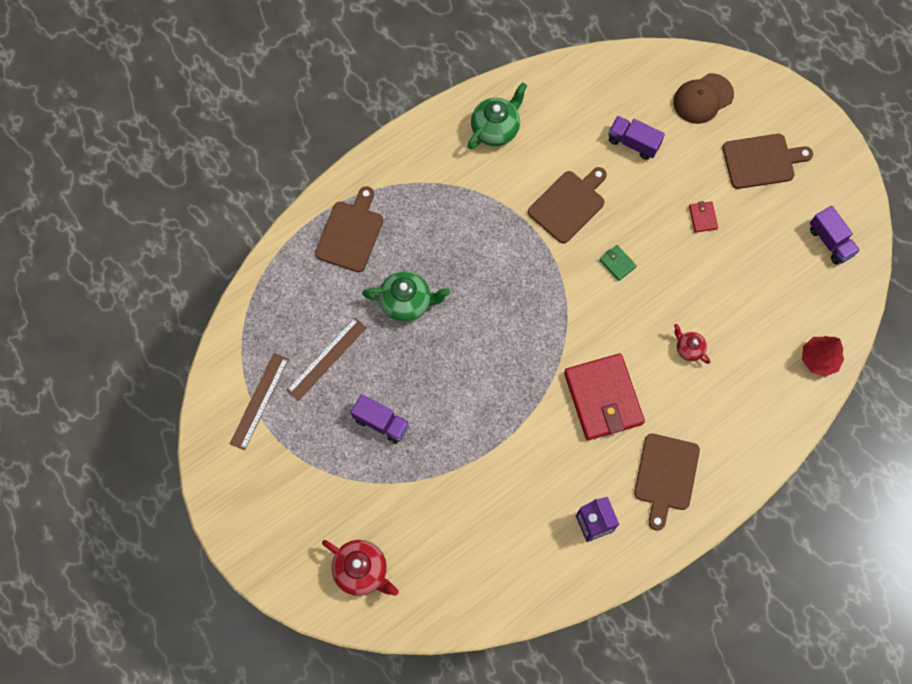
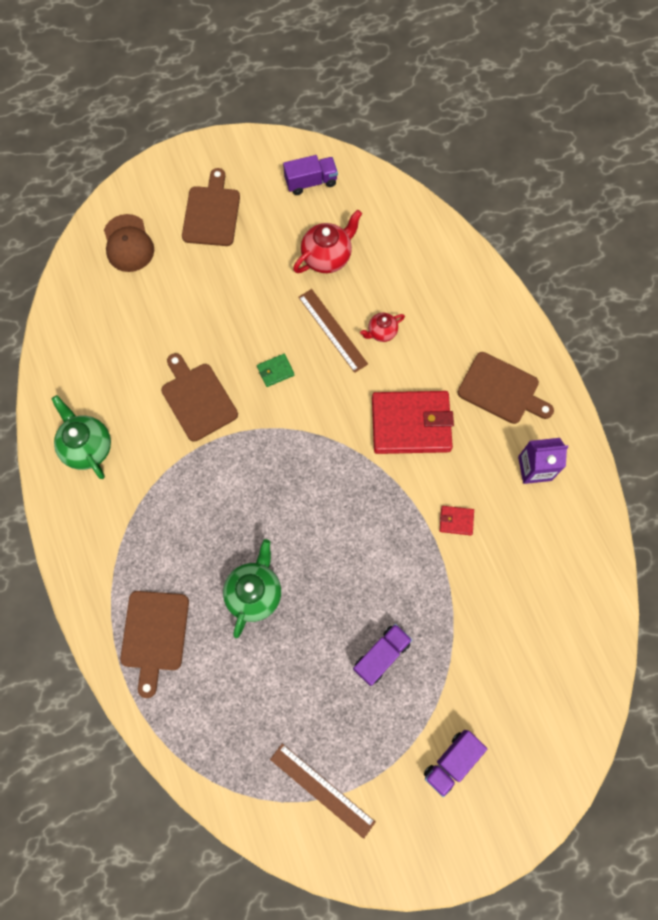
camera: 75 degrees left, 0 degrees up
(326, 358) = (293, 698): brown ruler -> brown ruler (332, 330)
(350, 233) = (155, 635): brown cutting board -> brown cutting board turned 120 degrees counterclockwise
(362, 571) = (538, 717): red teapot -> red teapot (327, 257)
(633, 142) = (152, 319): purple truck -> purple truck (452, 761)
(702, 217) = (252, 281): red wallet -> red wallet (456, 521)
(819, 359) = (421, 227): red tree -> none

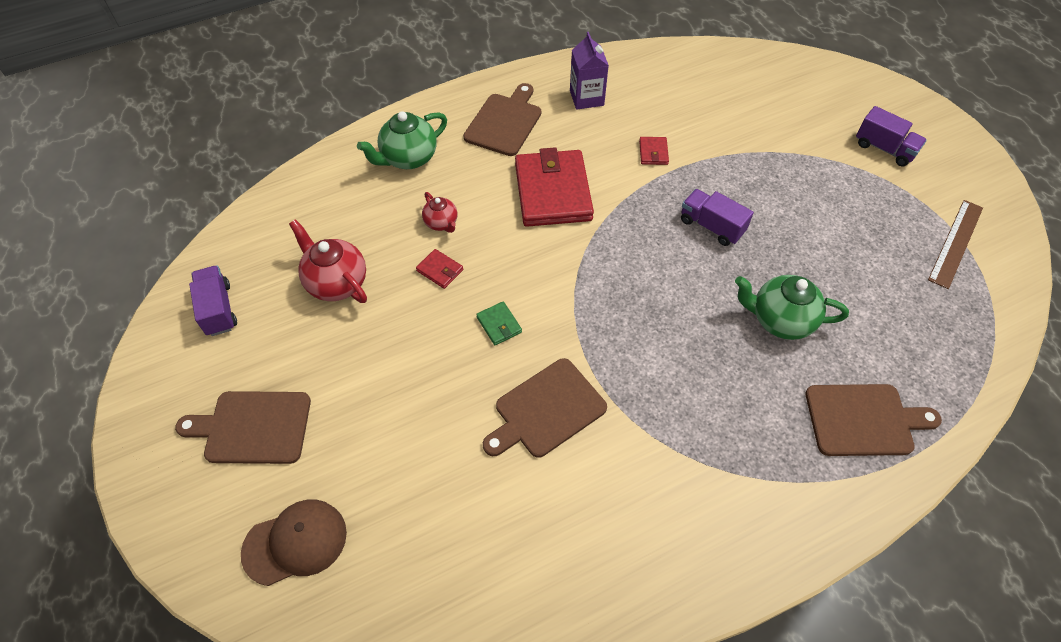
camera: 95 degrees left, 15 degrees down
(87, 447) = (638, 547): green teapot -> green teapot (408, 158)
(332, 330) = (440, 270): brown ruler -> red wallet
(381, 655) = (807, 204): purple truck -> purple truck (711, 226)

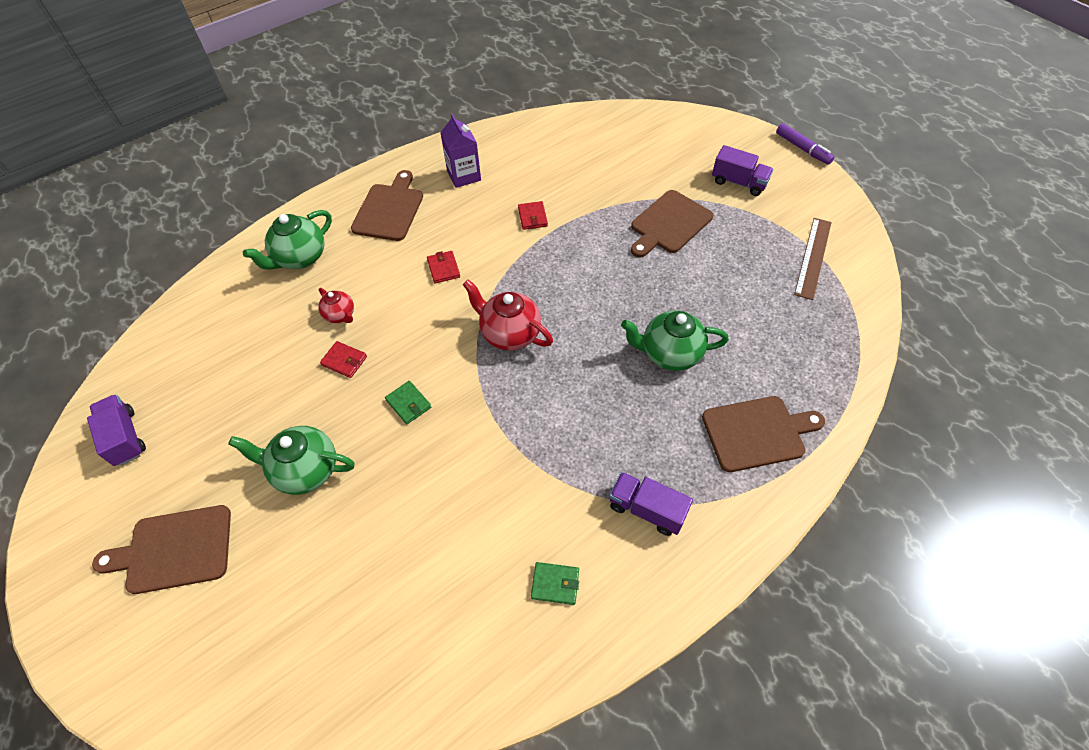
camera: 10 degrees left, 0 degrees up
(295, 542) = (231, 658): brown cap -> none
(336, 283) = (243, 390): red teapot -> red teapot (509, 334)
(388, 373) = (305, 470): none -> green teapot
(546, 410) = (465, 478): brown cutting board -> brown cutting board (669, 224)
(552, 192) = (443, 268): red wallet -> red wallet, size x0.41
(625, 534) = (555, 584): none -> green wallet
(711, 226) = (595, 277): purple truck -> purple truck (646, 509)
(962, 122) = (802, 148): none -> purple marker

